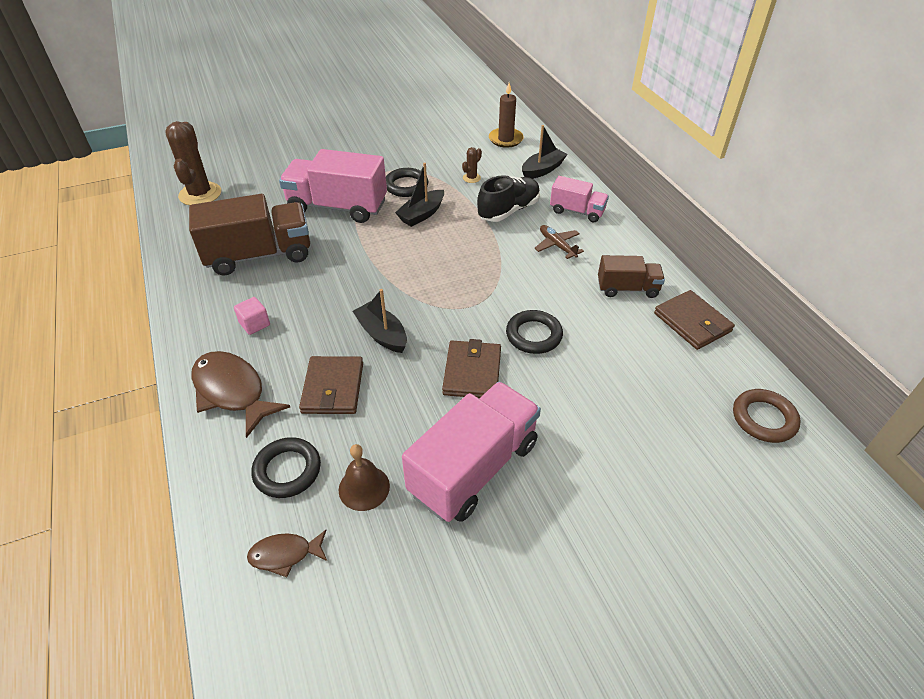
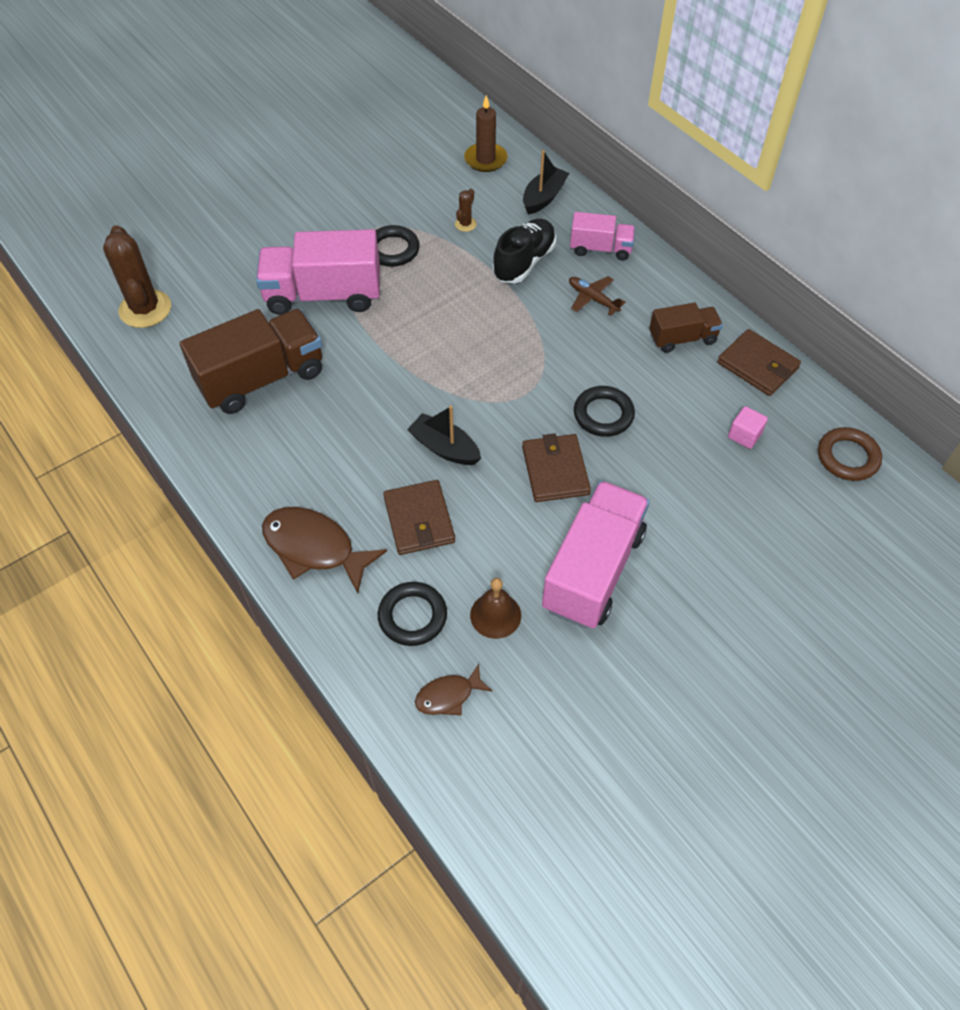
camera: 15 degrees left, 10 degrees up
(255, 324) = (299, 466): pink cube -> pink cube (744, 435)
(422, 214) = (427, 286): black boat -> none

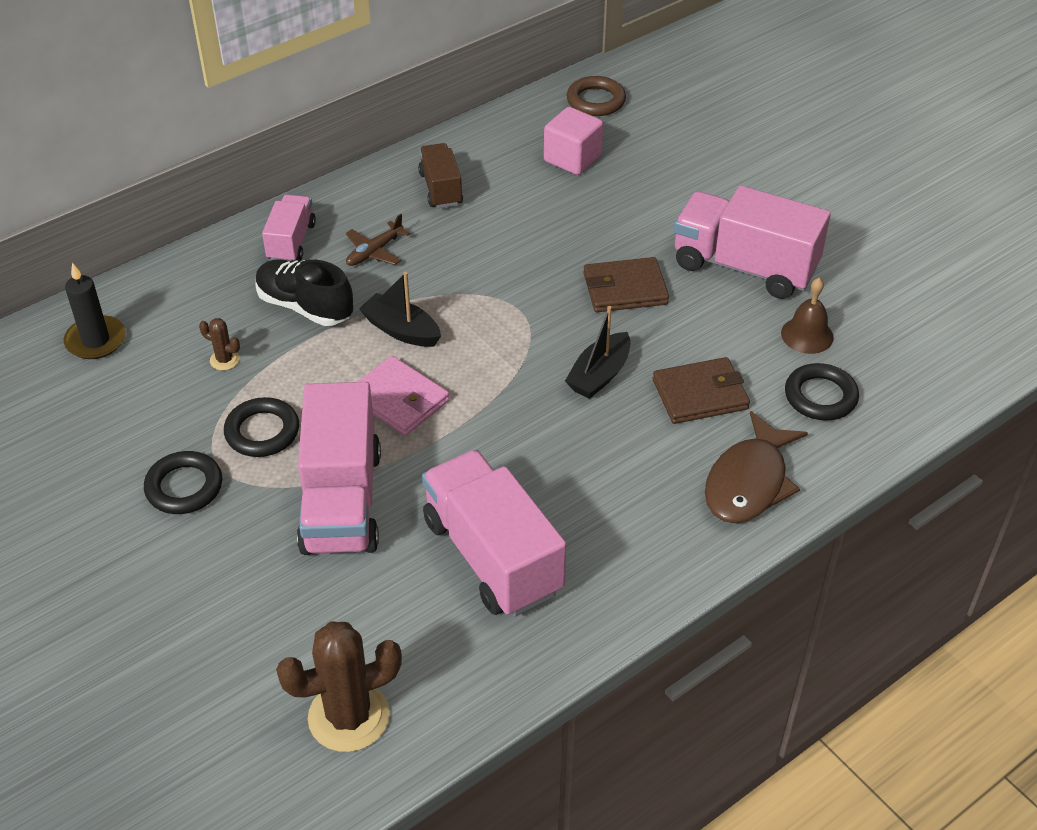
camera: 90 degrees left, 10 degrees down
(261, 378) = (492, 556): brown truck -> pink truck
(421, 321) = (399, 399): none -> pink wallet
(448, 695) = (902, 368): brown fish -> none
(485, 159) = (96, 340): brown candle -> black candle
(544, 197) = (187, 287): black boat -> black boat (401, 330)
(603, 414) = (548, 251): black ring -> black ring (184, 487)
(744, 435) = (572, 158): pink cube -> pink cube, size x1.64
(757, 365) = (481, 142): brown wallet -> none

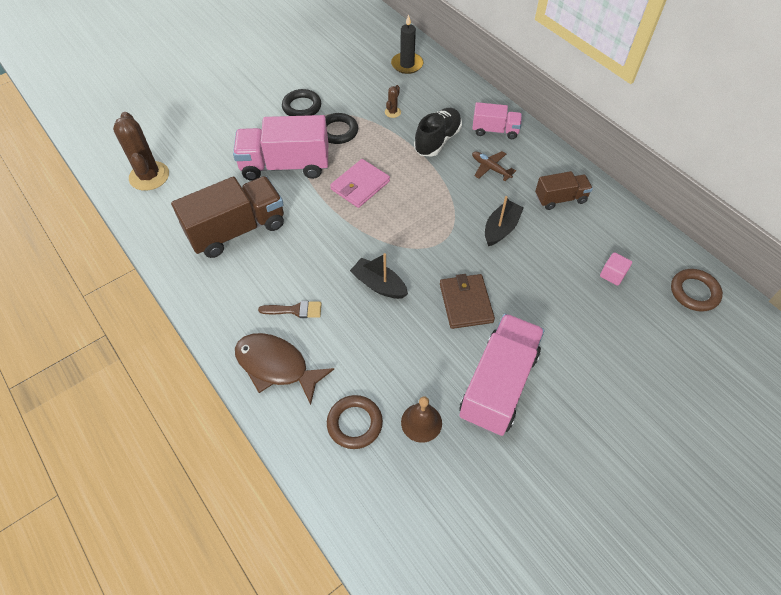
camera: 90 degrees right, 10 degrees up
(401, 330) = (418, 184): black boat -> black boat (501, 228)
(492, 556) = (237, 230): pink truck -> brown truck
(572, 158) = (612, 275): pink cube -> pink cube, size x0.61
(651, 467) = (295, 310): none -> brown brush
(700, 394) = (359, 343): brown wallet -> none
(820, 396) = (354, 423): black ring -> brown ring

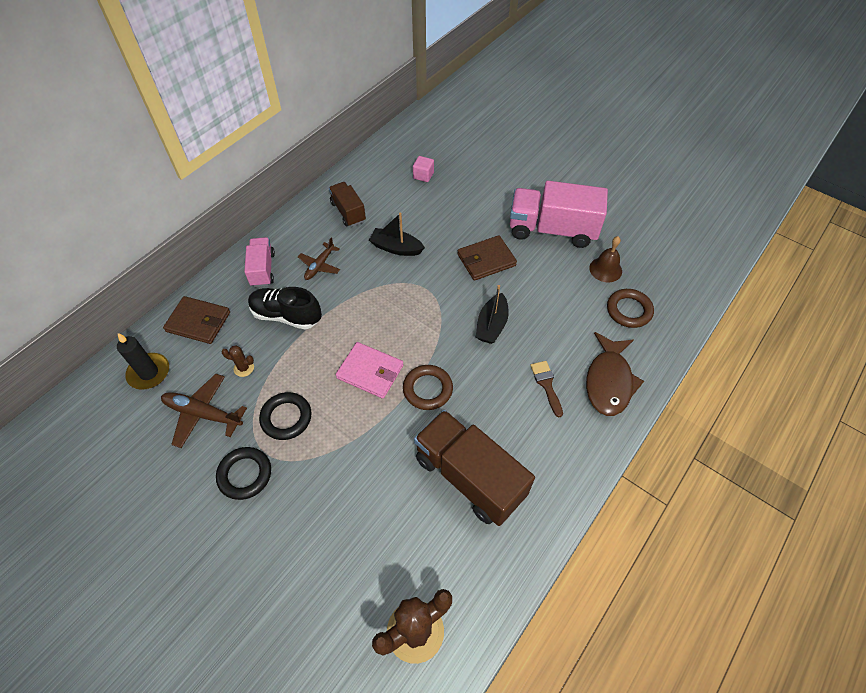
camera: 105 degrees left, 0 degrees up
(285, 165) = (356, 459): pink truck -> none
(360, 89) = (203, 414): none -> brown plane
(447, 90) = (198, 322): none -> brown wallet
(694, 292) = (424, 133): brown ring -> brown ring (427, 389)

